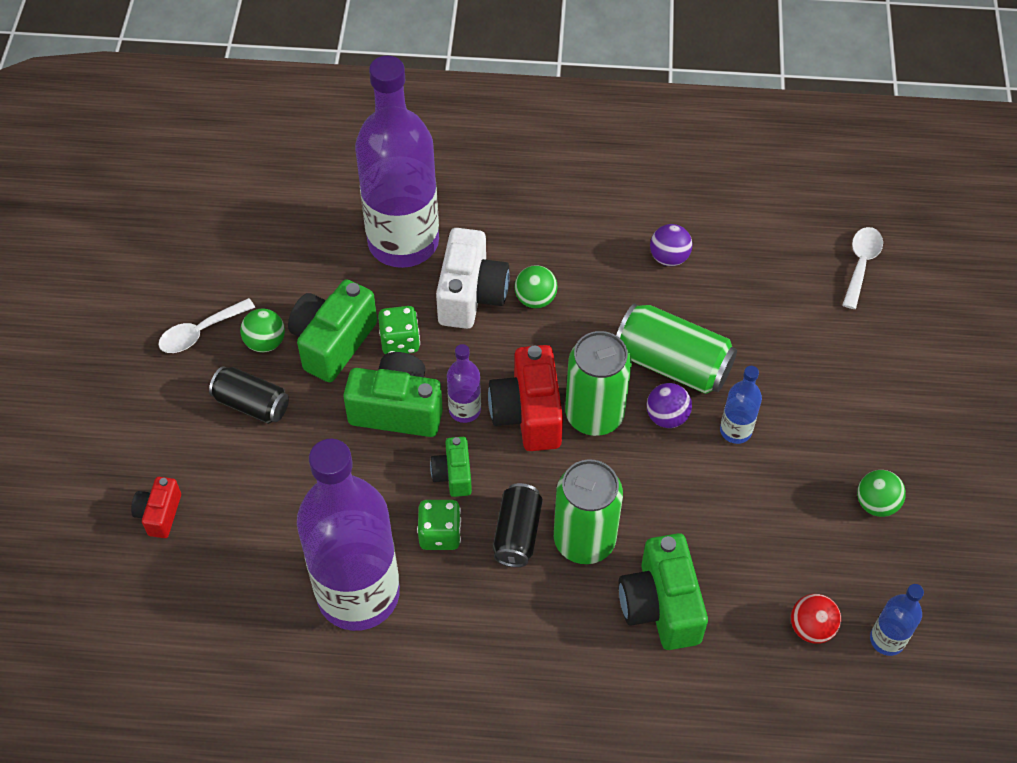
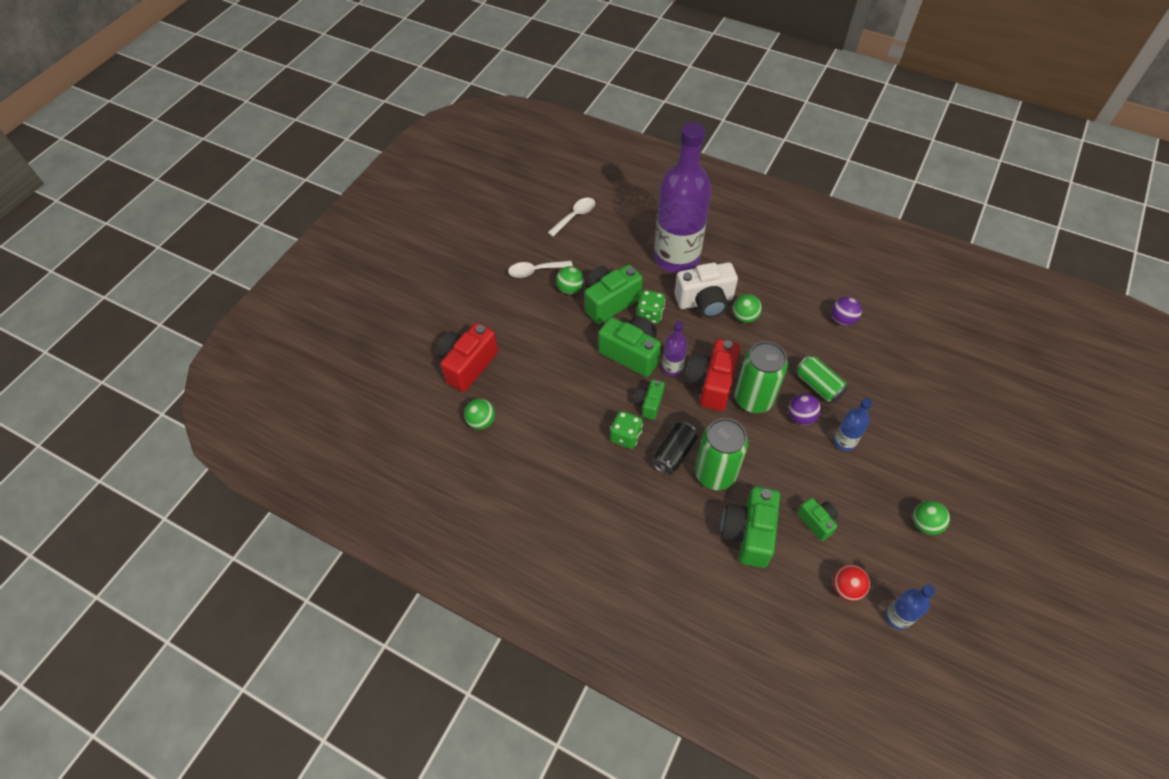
camera: 25 degrees right, 0 degrees up
(159, 514) = (467, 365): red camera -> red camera, size x1.80
(219, 591) = (481, 421): none -> green ball
(252, 404) = (547, 321): black can -> none
(358, 594) = (561, 453): purple bottle -> none
(471, 295) = (705, 301): white camera -> white camera turned 45 degrees clockwise
(672, 364) = (818, 385): green can -> green can, size x0.64
(742, 554) = (817, 521): none -> green camera
(861, 264) = (975, 366): white spoon -> white spoon (575, 216)

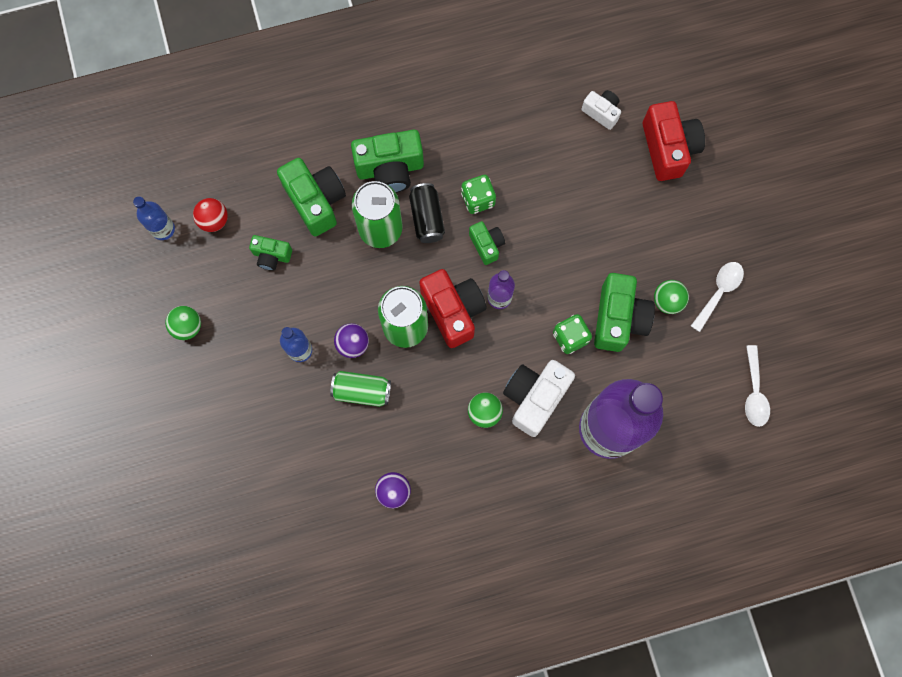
camera: 135 degrees right, 20 degrees up
(481, 421) = (601, 112): green ball -> white camera
(631, 353) = (547, 281): green camera -> green camera (390, 169)

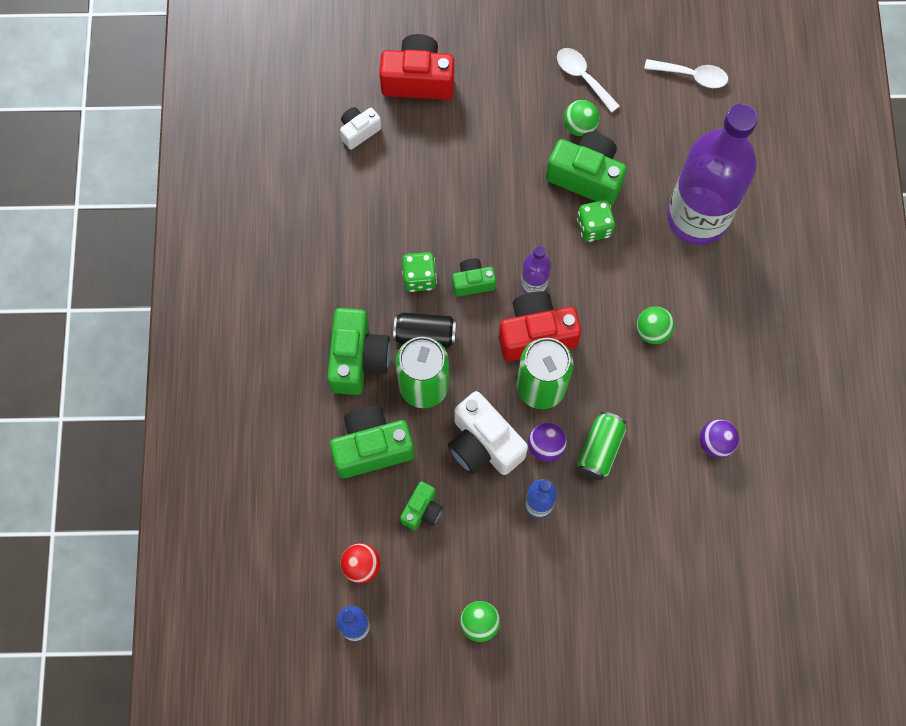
camera: 75 degrees left, 5 degrees down
(535, 398) = (649, 278): white camera -> white camera (483, 444)

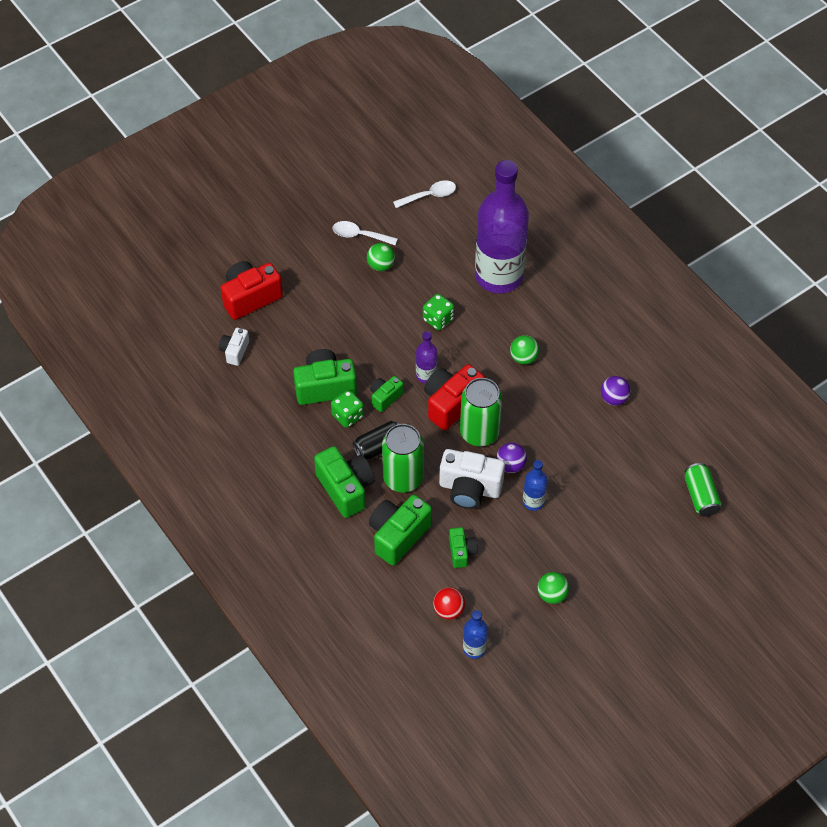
camera: 35 degrees left, 15 degrees down
(586, 176) = (409, 292): green camera -> green camera (325, 387)
(600, 449) = (546, 446): green can -> green can (700, 496)

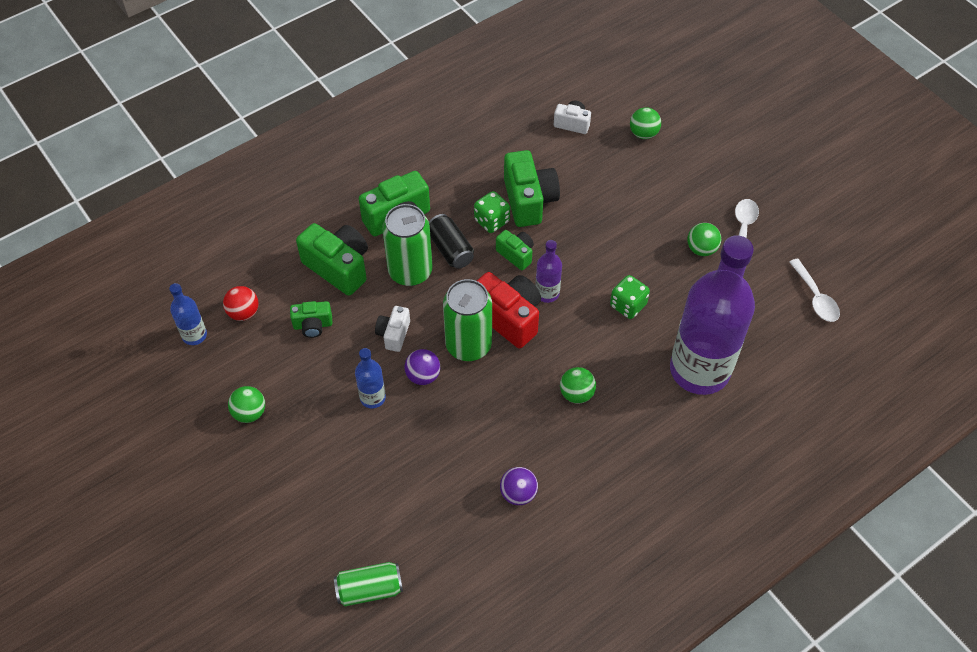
camera: 90 degrees right, 0 degrees up
(250, 297) = (643, 133): red camera -> green ball
(470, 488) = (394, 334): white camera -> white camera, size x0.56

